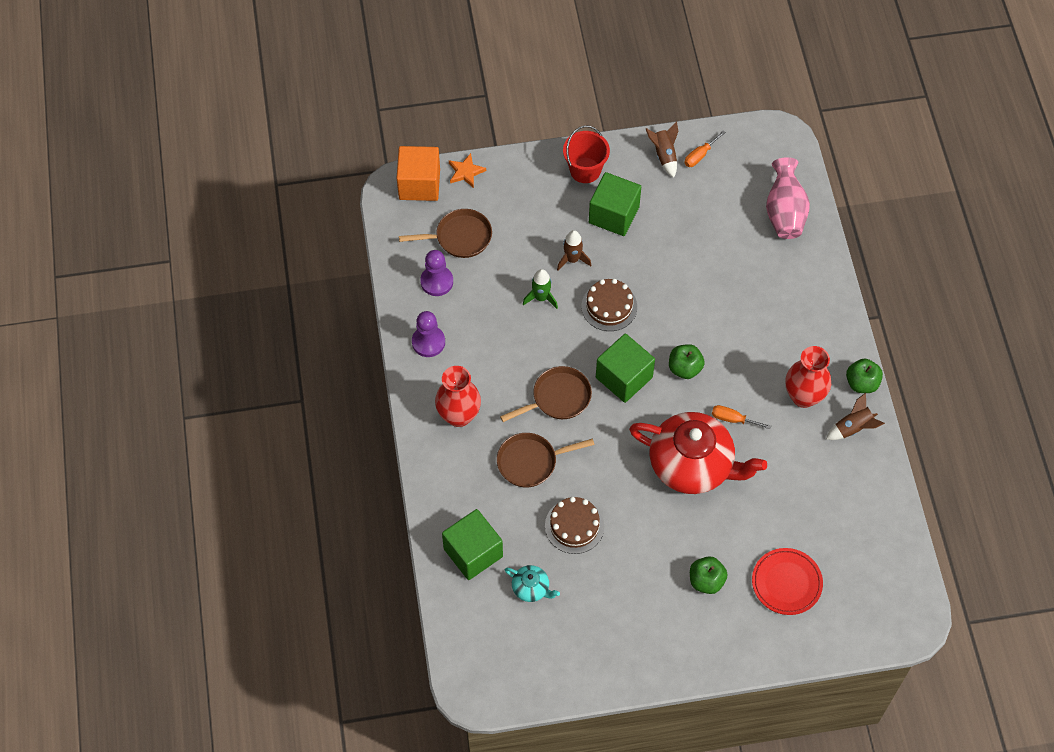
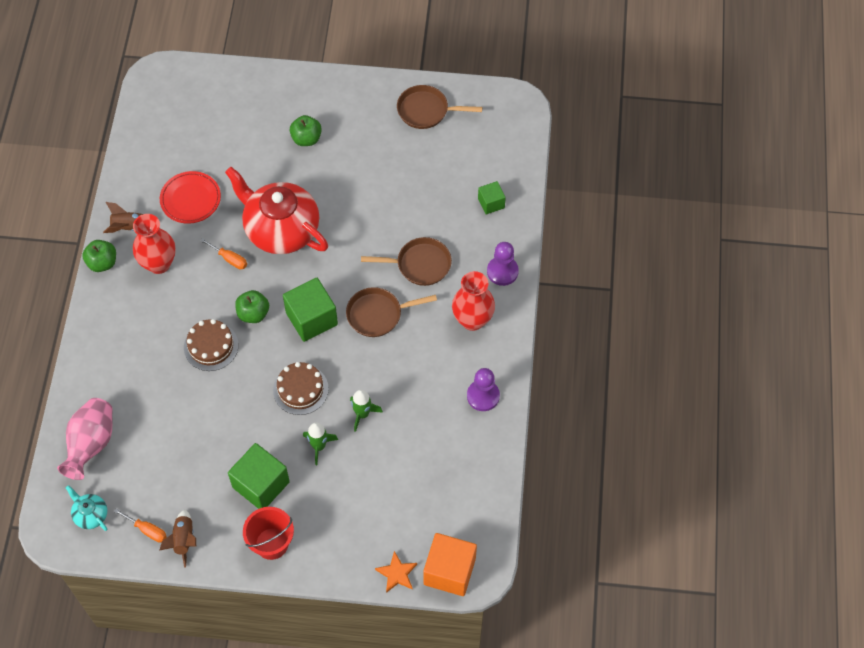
camera: 165 degrees left, 0 degrees up
(437, 281) = (459, 456): purple pawn -> purple pawn (502, 271)
(460, 237) = (423, 499): brown pan -> brown pan (426, 111)
(473, 552) = (491, 203): green cube -> green cube, size x0.55
(531, 588) = (450, 165): turquoise teapot -> turquoise teapot (90, 514)
(572, 259) = (319, 446): brown rocket -> green rocket
(574, 526) = (399, 204): brown cake -> brown cake (211, 346)
(700, 155) = (147, 530): orange screwdriver -> orange screwdriver turned 60 degrees clockwise
(786, 583) = (243, 123): red plate -> red plate (190, 199)

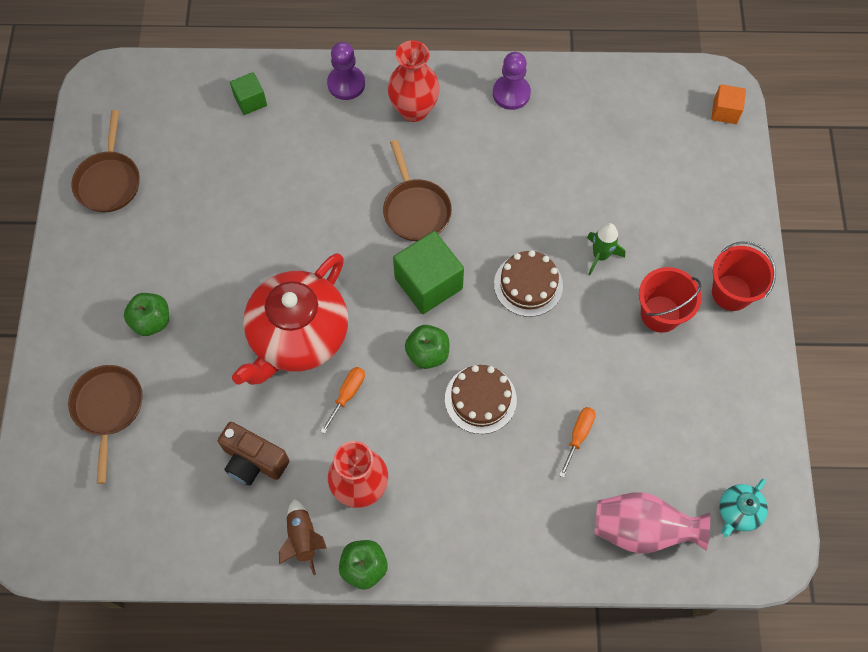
camera: 95 degrees left, 5 degrees up
(147, 530) = (744, 437): orange screwdriver -> orange screwdriver (578, 436)
(183, 540) = (747, 392): brown rocket -> none
(190, 199) = (253, 460): red plate -> brown camera
(261, 484) = (660, 314): green cube -> red bucket
(362, 414) = (551, 213): green rocket -> none
(397, 573) = (739, 161): orange star -> none
(420, 264) = (342, 170): brown pan -> brown pan (108, 408)
(449, 571) = (725, 111): orange cube -> orange cube, size x0.55

